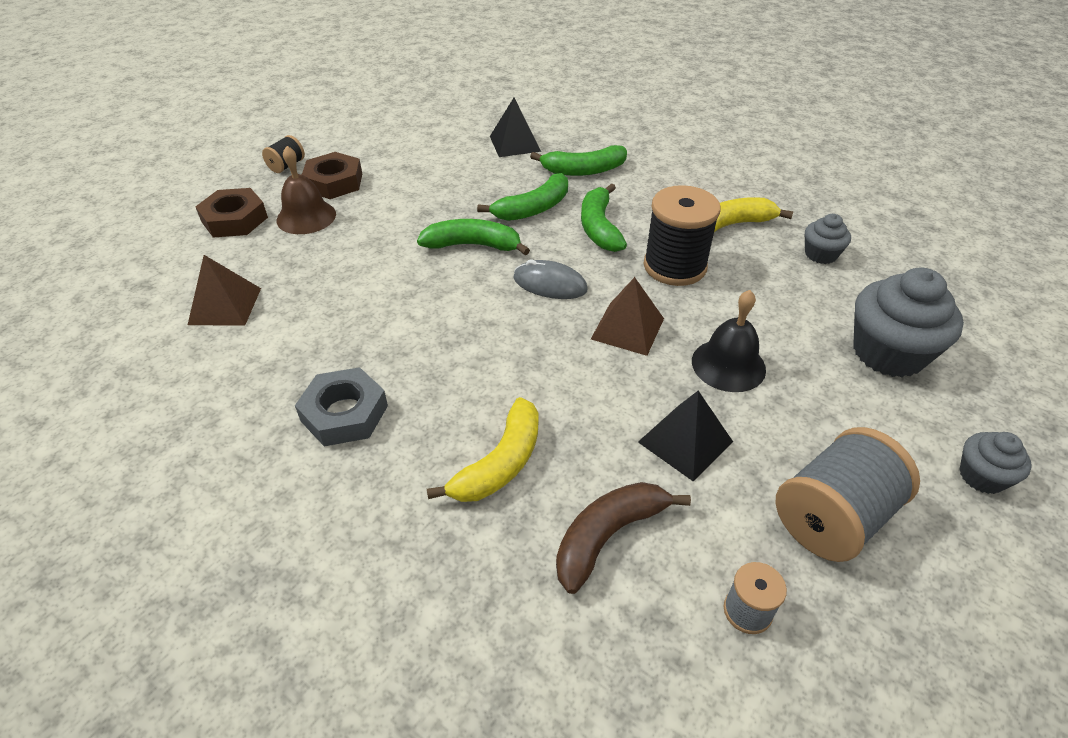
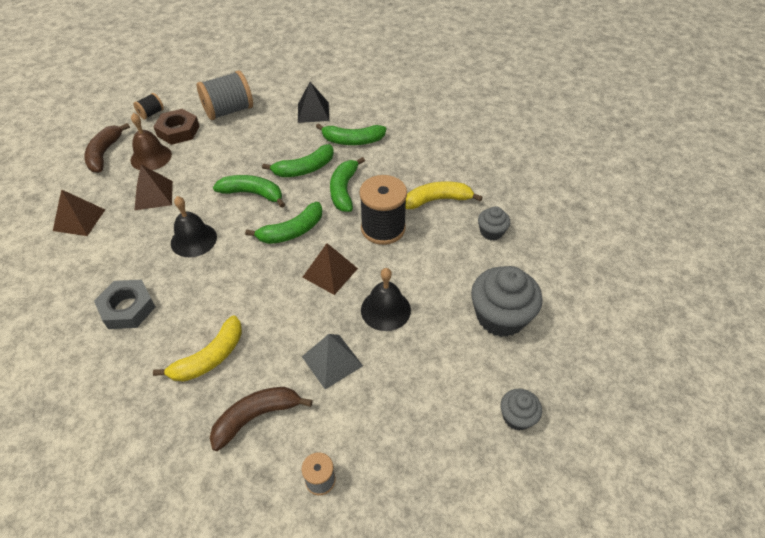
camera: 10 degrees right, 5 degrees up
(234, 219) = (104, 153): brown nut -> brown banana
(328, 262) = (154, 195): none -> brown pyramid
(411, 311) = (193, 240): none -> black bell
(550, 284) = (292, 231): grey mouse -> green banana
(685, 441) = (332, 361): black pyramid -> grey pyramid
(832, 517) = (403, 428): grey spool -> grey spool (228, 111)

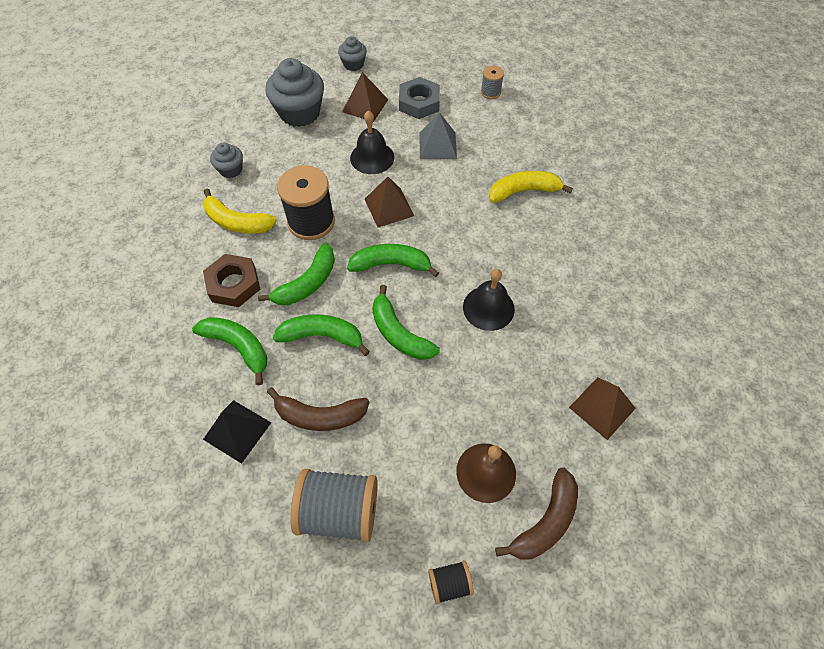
camera: 145 degrees left, 10 degrees up
(127, 308) = (576, 267): grey nut -> grey nut (419, 103)
(154, 195) = (506, 397): brown pyramid -> brown pyramid (365, 105)
(178, 131) = (429, 508): brown nut -> brown nut (234, 284)
(256, 417) = (510, 139): brown banana -> brown banana (320, 415)

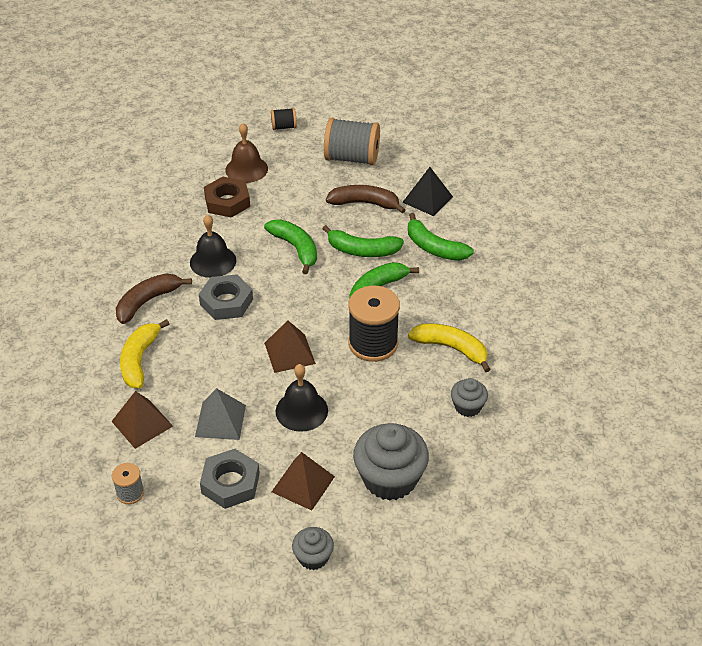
camera: 175 degrees left, 15 degrees down
(234, 284) = (445, 293): brown nut -> brown nut (227, 202)
(391, 264) = (295, 300): green banana -> none
(460, 257) = (226, 302): none -> grey nut
(523, 191) = (139, 360): yellow banana -> yellow banana turned 105 degrees clockwise
(545, 521) = (214, 146): brown banana -> brown banana (147, 302)
(602, 407) = (147, 195): brown pyramid -> brown pyramid (142, 423)

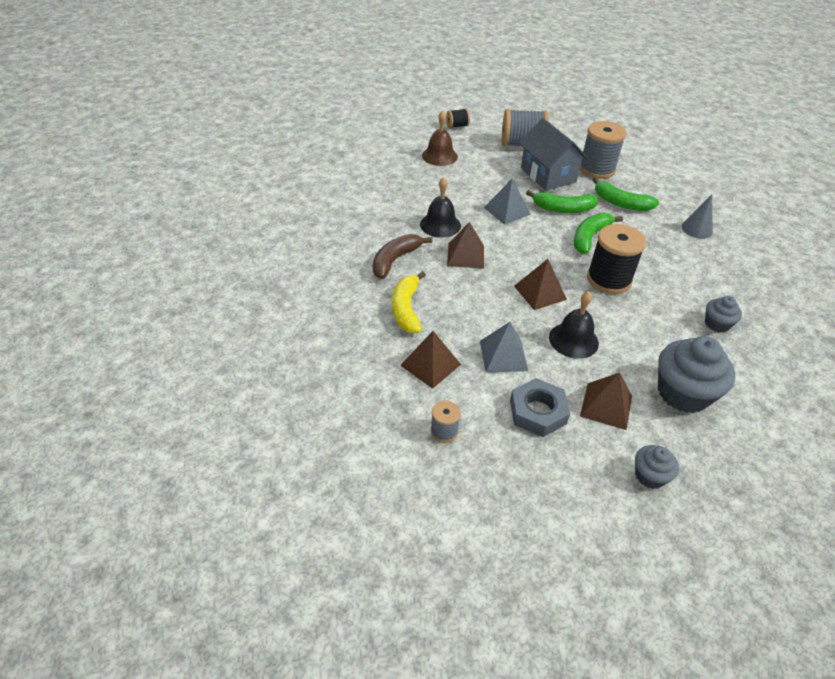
camera: 10 degrees left, 0 degrees up
(226, 302) = (465, 255): grey nut -> brown pyramid
(227, 202) = (433, 180): brown nut -> none
(295, 248) = (507, 211): green banana -> grey pyramid
(364, 203) = (548, 175): brown banana -> grey house
(427, 199) = (597, 169): black pyramid -> grey spool
(451, 348) = (677, 278): yellow banana -> none
(508, 288) = (697, 229): none -> grey cone

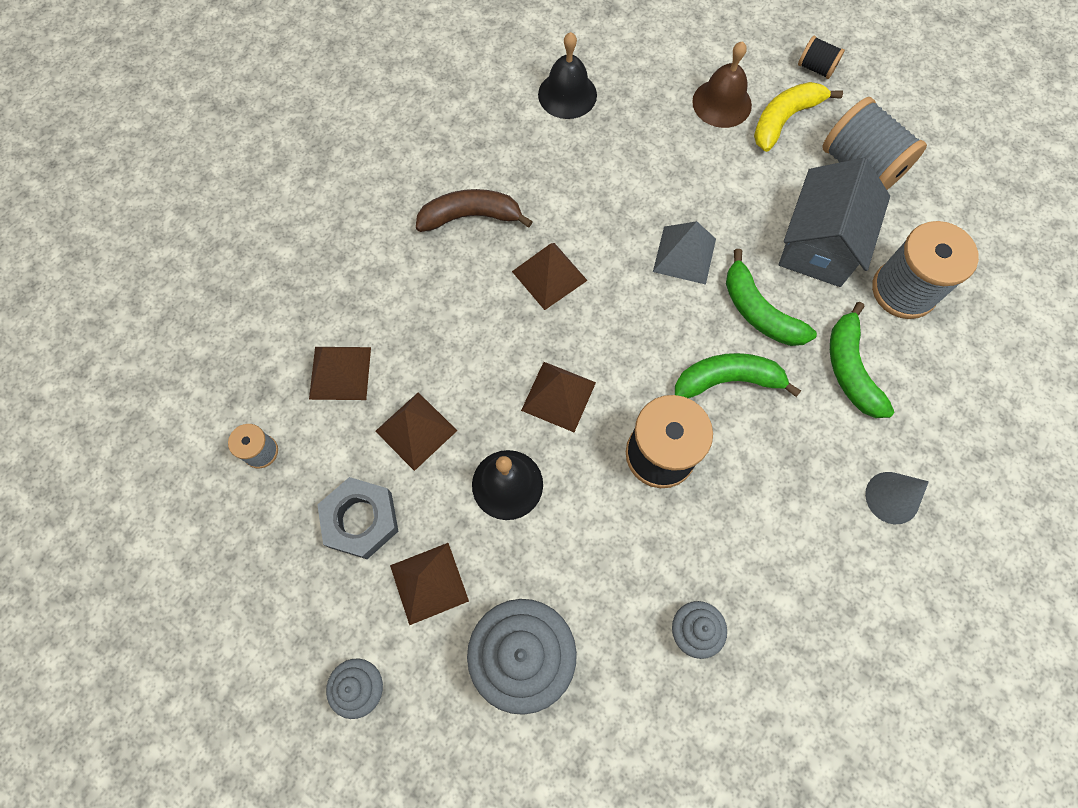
camera: 50 degrees right, 25 degrees up
(406, 309) = (402, 288): yellow banana -> yellow banana (784, 120)
(440, 225) = (580, 209): black bell -> black bell (567, 94)
(503, 355) = (416, 430): grey pyramid -> brown pyramid

